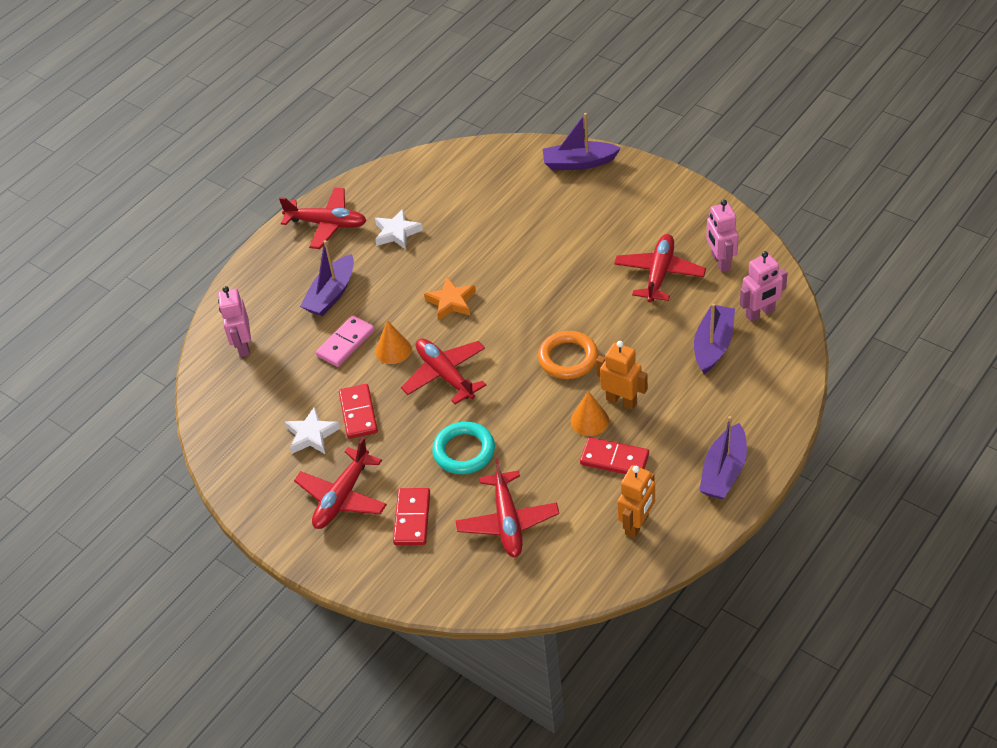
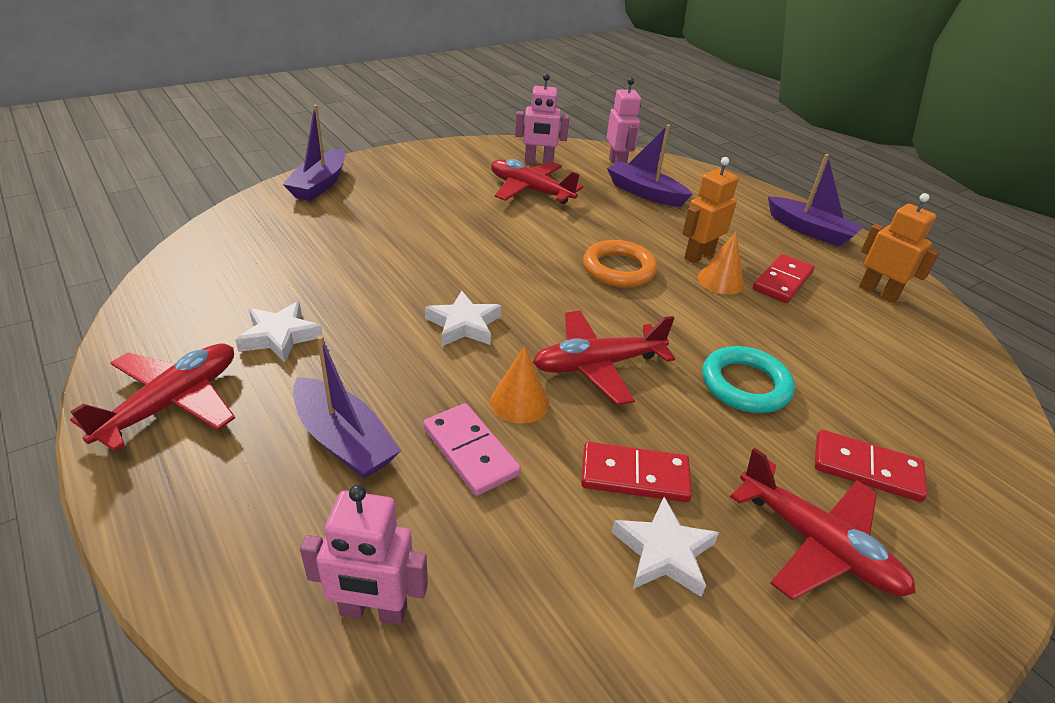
camera: 80 degrees left, 10 degrees down
(451, 302) = (464, 325): orange star -> white star
(507, 521) = (873, 380): red plane -> none

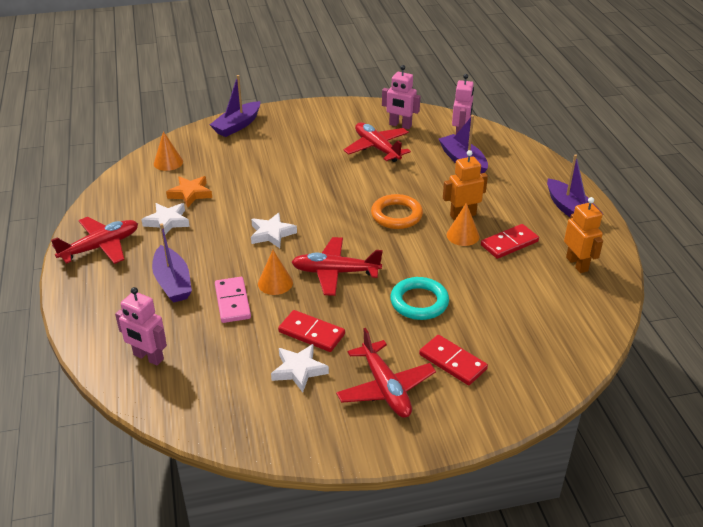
camera: 25 degrees right, 0 degrees up
(236, 246) = (168, 162): none -> orange cone
(297, 286) = (190, 194): none -> orange star

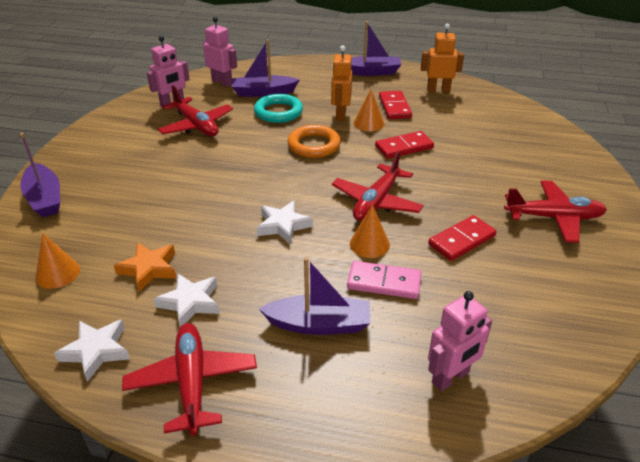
camera: 65 degrees left, 0 degrees up
(299, 370) = (514, 262): white star -> white star (96, 351)
(377, 148) = (196, 125): red plane -> red plane turned 120 degrees counterclockwise
(419, 302) = (446, 169): turquoise ring -> turquoise ring (278, 112)
(452, 362) = (531, 175): red domino -> red domino (404, 147)

